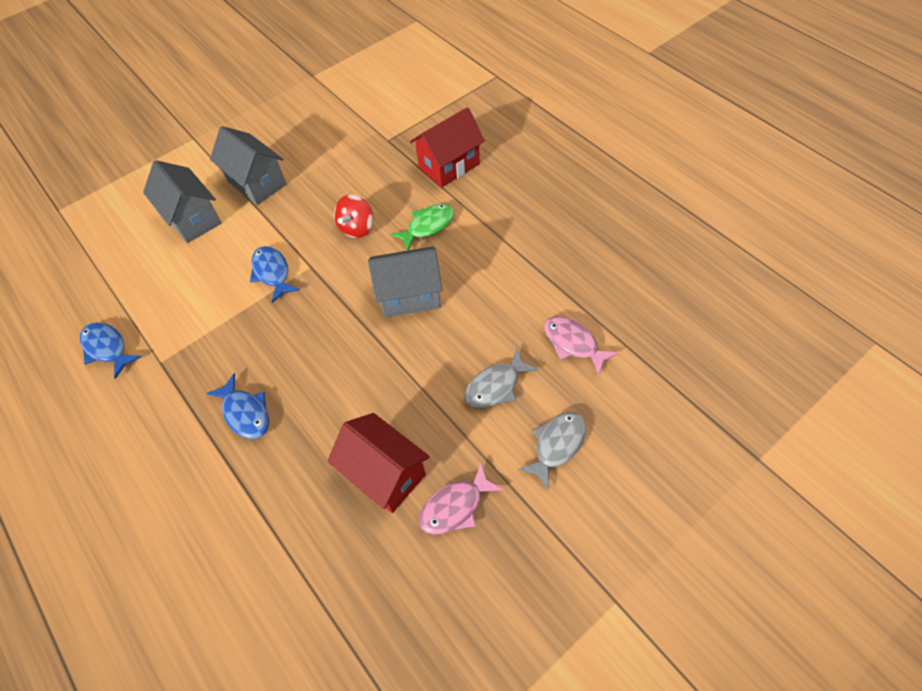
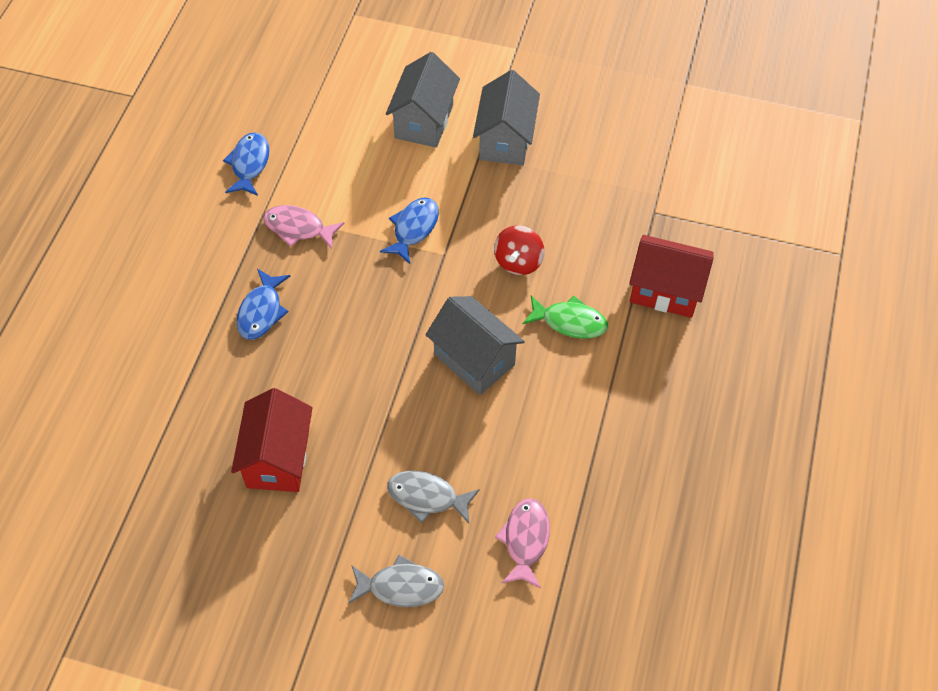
camera: 50 degrees right, 0 degrees up
(357, 228) = (518, 262): red spinning top -> red spinning top turned 60 degrees counterclockwise
(455, 506) = (285, 535): pink fish -> pink fish (298, 228)

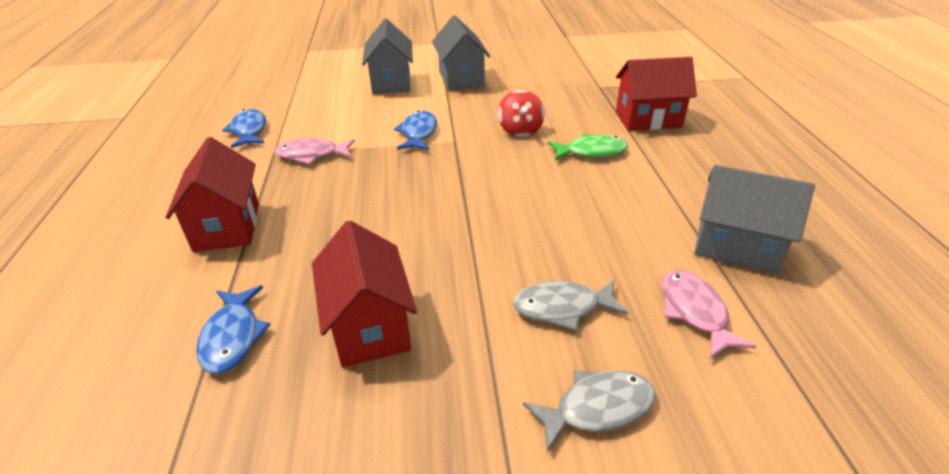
camera: 20 degrees left, 20 degrees down
(200, 306) = (227, 226): none -> red house
(261, 311) = (298, 214): blue fish -> blue fish (232, 337)
(474, 359) = (529, 193): grey house -> grey house (736, 247)

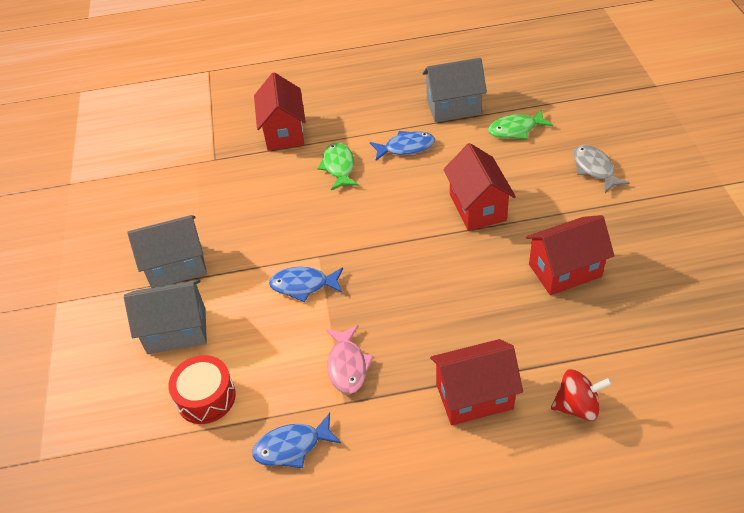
camera: 90 degrees left, 10 degrees up
(232, 337) = (594, 343): blue fish -> blue fish (406, 147)
(320, 96) = (206, 397): none -> red drum
(511, 253) = (477, 207): none -> red house
(520, 131) = (301, 211): red spinning top -> red spinning top (577, 406)
(562, 308) = (525, 182): grey fish -> none
(695, 312) = (515, 129): pink fish -> green fish
(736, 247) = (453, 107): grey house -> grey house turned 60 degrees clockwise

